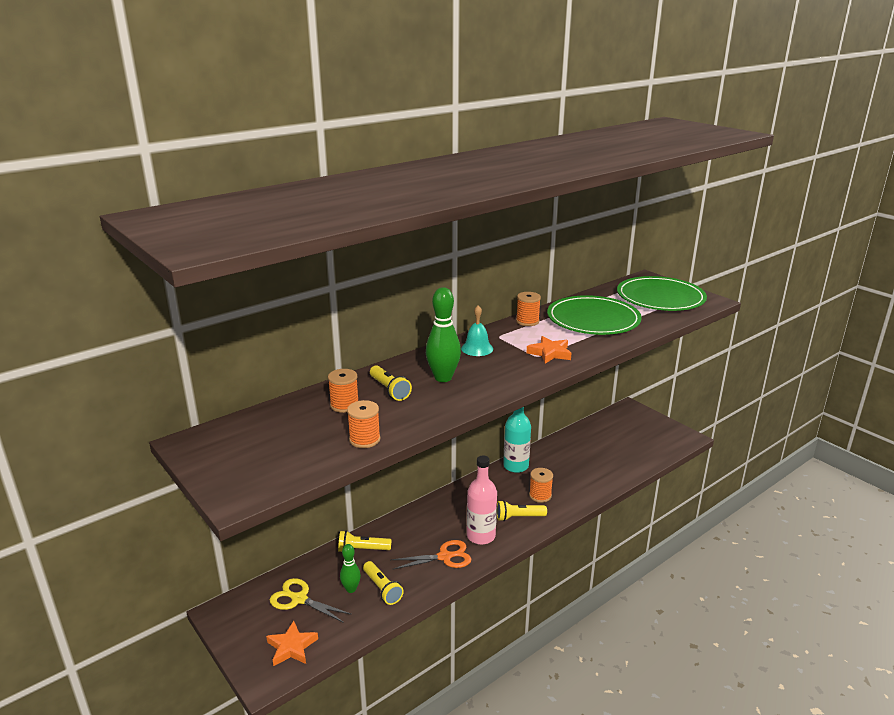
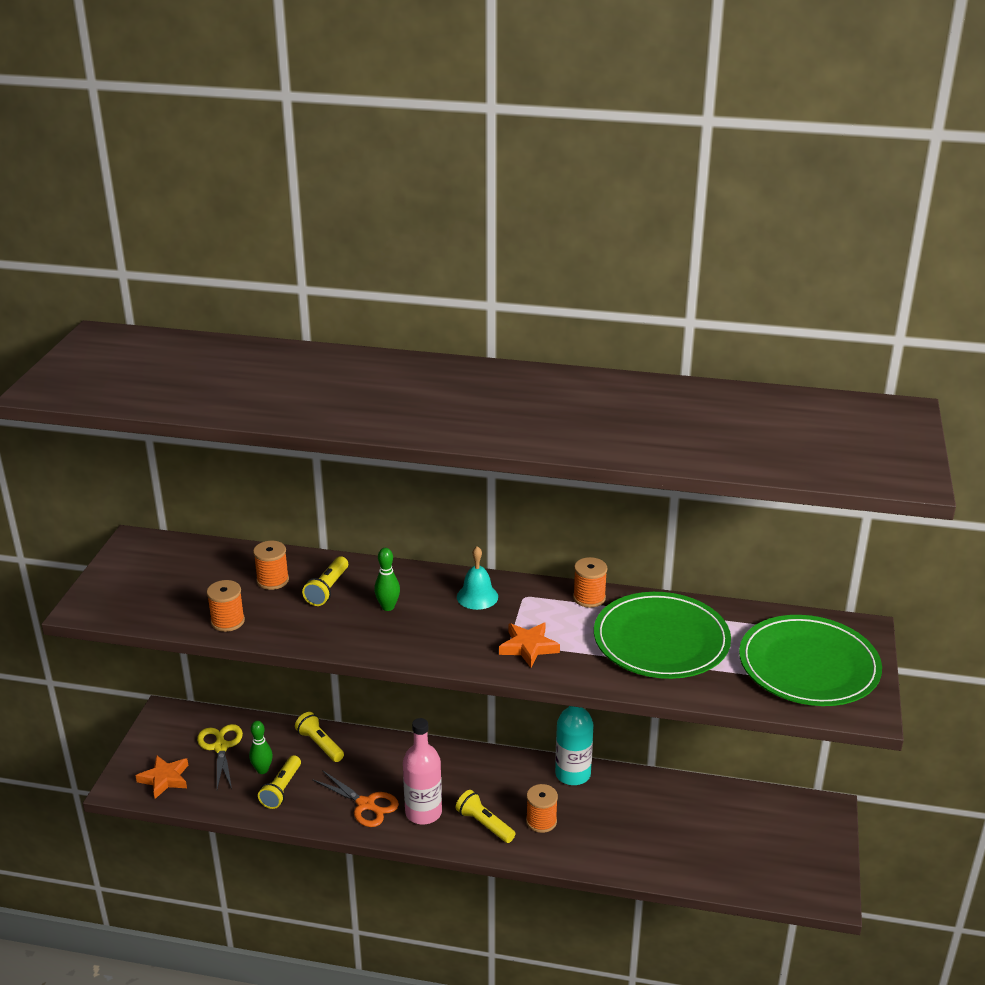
camera: 50 degrees right, 5 degrees up
(443, 378) = (388, 607): green bowling pin -> green bowling pin, size x0.60

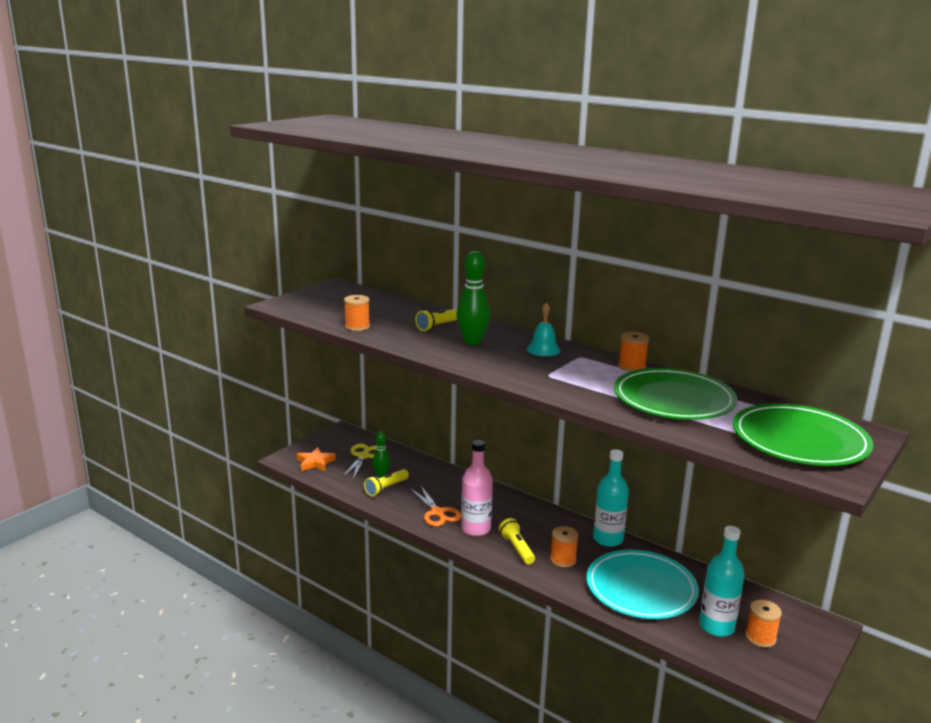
camera: 25 degrees right, 10 degrees down
(273, 580) = (405, 316): orange spool -> orange spool (760, 637)
(320, 744) = (430, 472): yellow flashlight -> none
(388, 607) = (472, 341): green bowling pin -> green bowling pin, size x1.66
(528, 647) = (559, 380): orange star -> none
(638, 829) = (641, 588): none -> turquoise plate
(732, 850) = (716, 626): none -> turquoise bottle

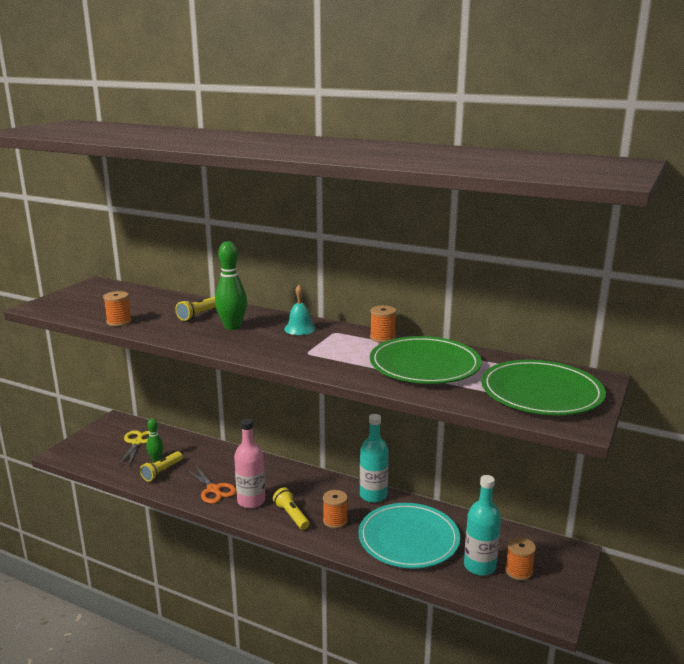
camera: 10 degrees left, 0 degrees up
(315, 463) = (90, 454): orange star -> none

